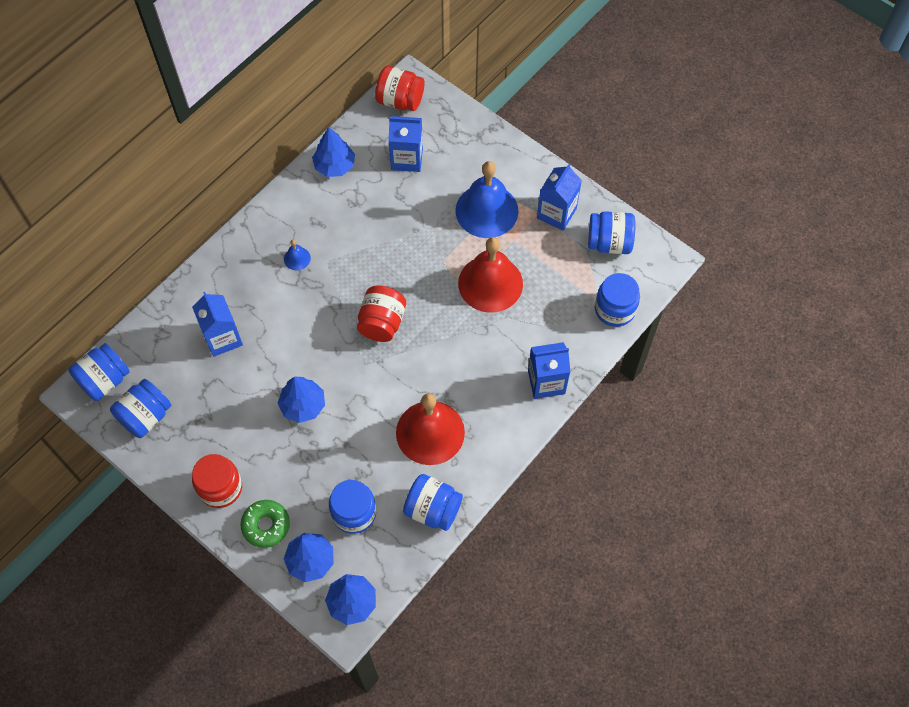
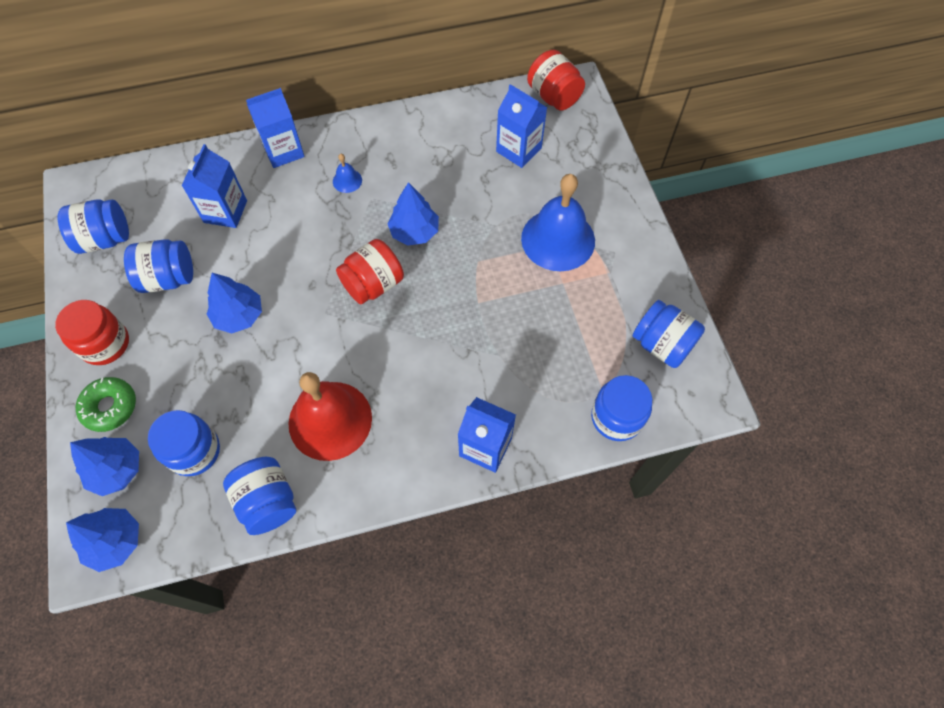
camera: 35 degrees right, 0 degrees up
(105, 380) = (102, 188): blue jar -> blue jar (168, 278)
(335, 165) = (448, 120): blue tree -> blue tree (414, 232)
(490, 283) = (506, 311): red bell -> none
(556, 213) = (627, 282): blue carton -> blue carton (283, 151)

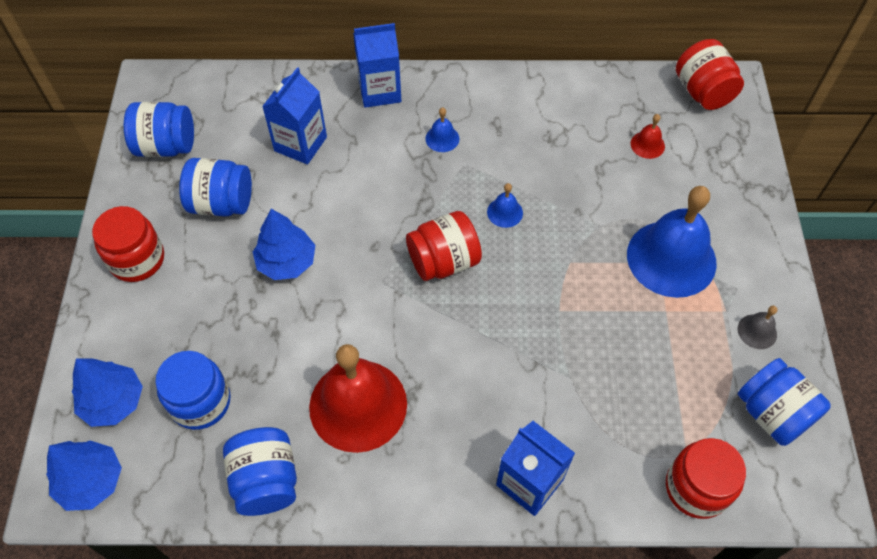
camera: 15 degrees right, 5 degrees down
(110, 407) = (124, 330): green donut -> none
(414, 232) = (505, 212): blue tree -> blue bell
(518, 150) = (647, 145): blue carton -> red bell
(616, 417) = (696, 488): blue jar -> red jar
(637, 283) = (757, 331): none -> grey bell

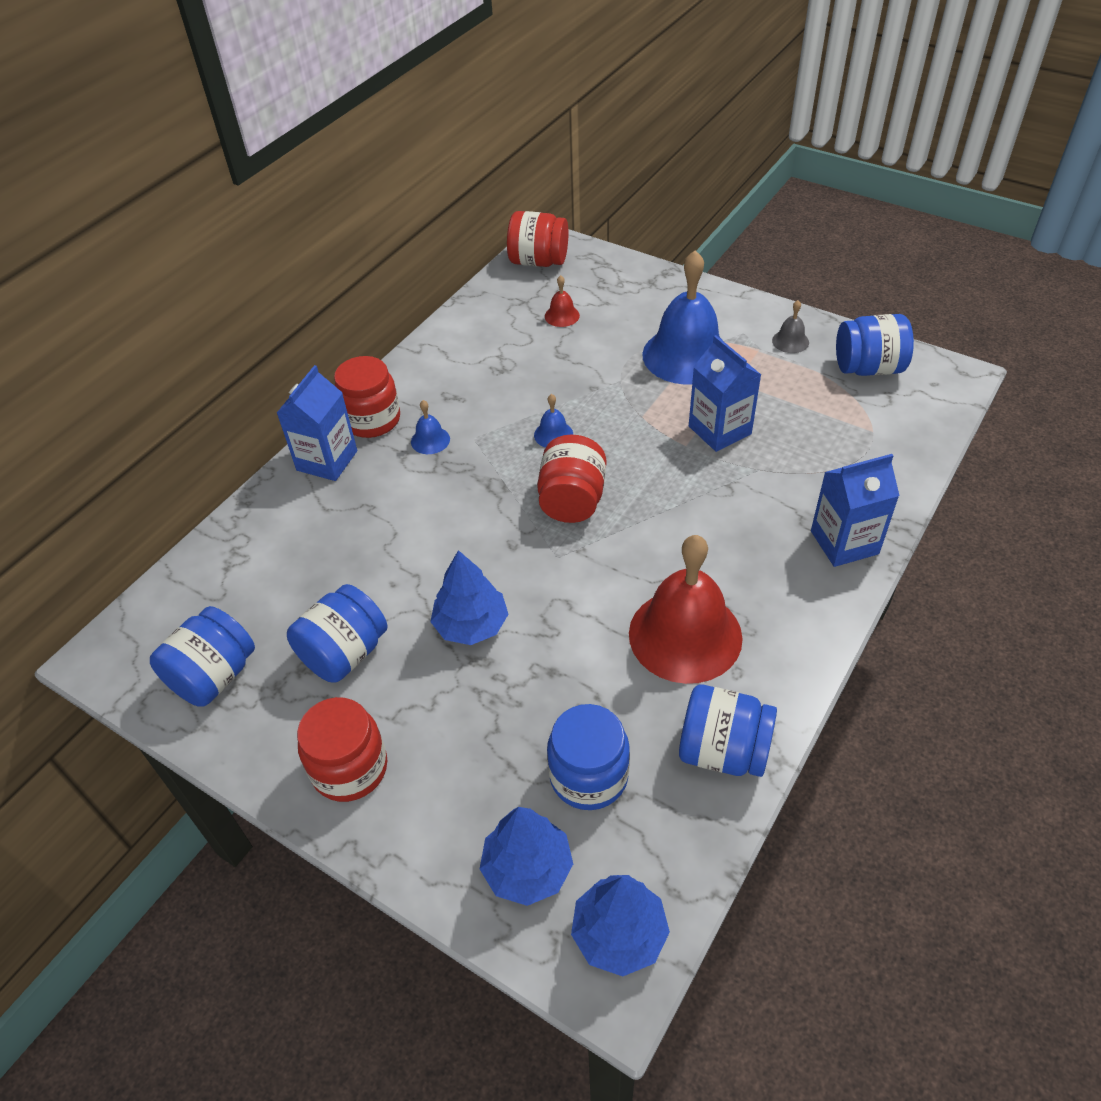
camera: 55 degrees left, 10 degrees down
(300, 144) = (331, 551): blue carton -> blue carton (719, 430)
(696, 488) = (908, 440): red jar -> red jar (372, 420)

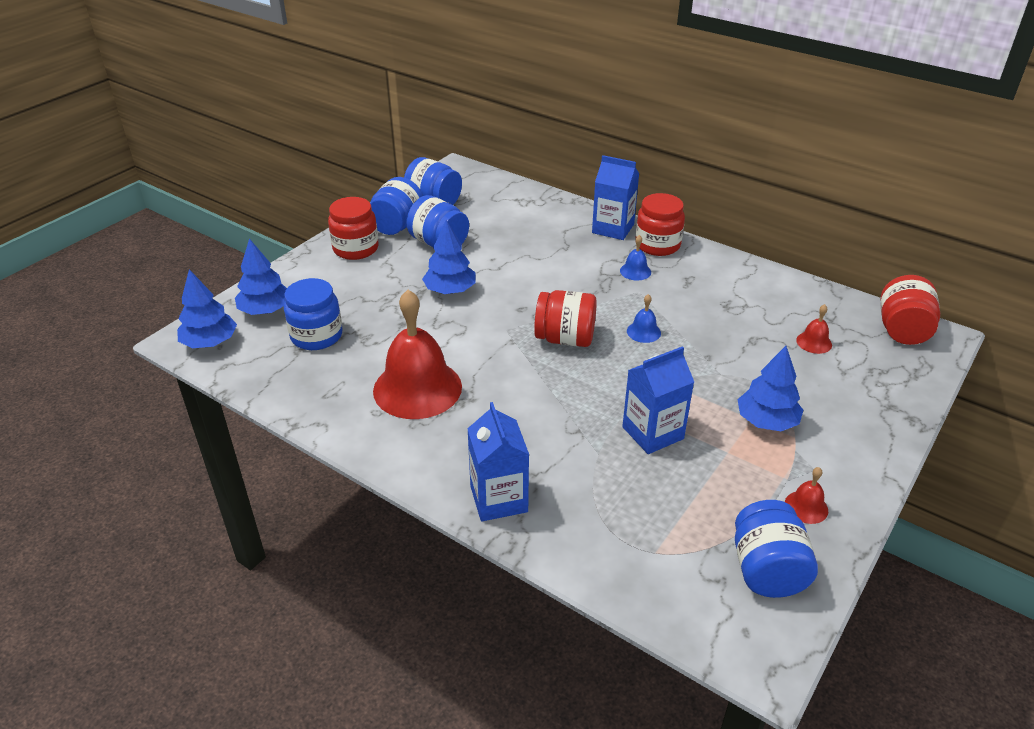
camera: 90 degrees right, 10 degrees down
(686, 355) = (766, 421): blue bell -> blue tree
(723, 751) = (313, 397): blue jar -> blue jar (397, 225)
(790, 341) = (806, 507): grey bell -> red bell

